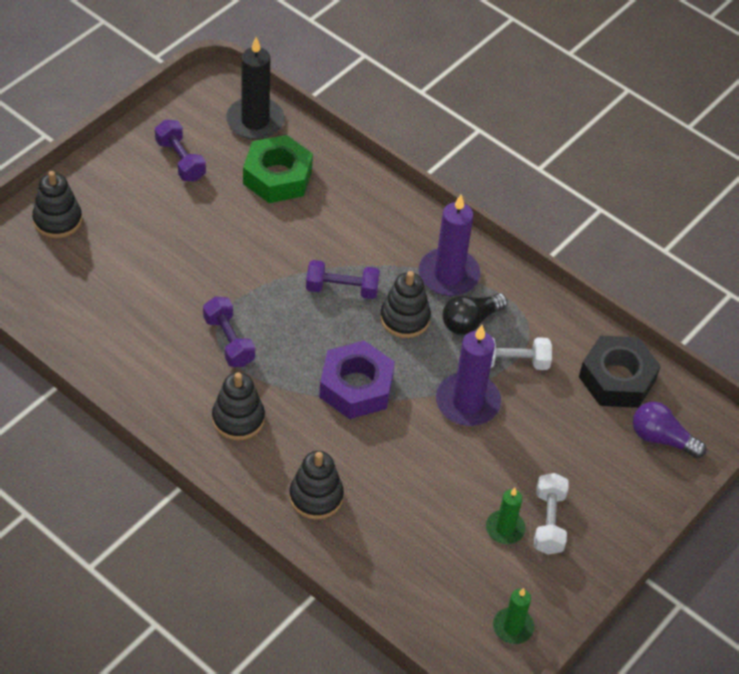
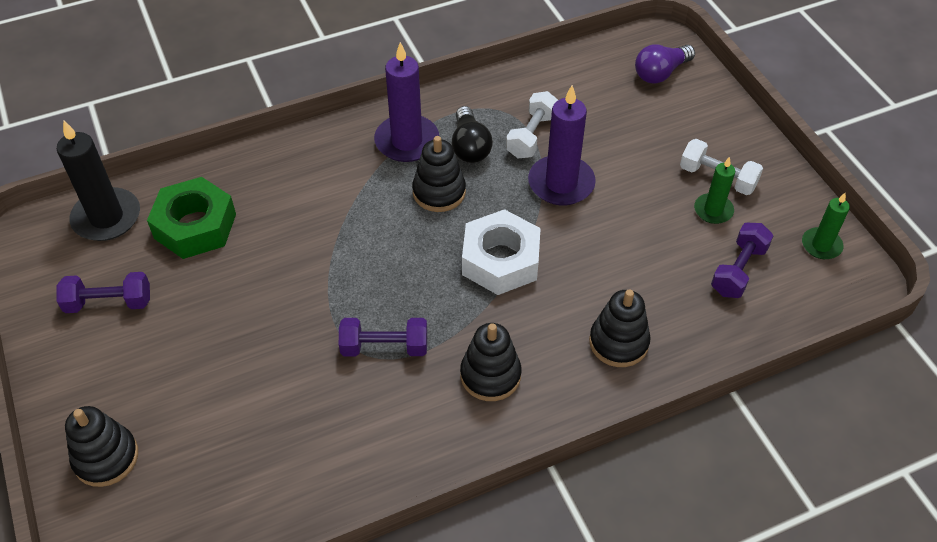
camera: 60 degrees left, 0 degrees up
(342, 289) = (374, 227): purple dumbbell -> purple dumbbell (738, 270)
(356, 387) = (500, 260): purple nut -> white nut
(617, 379) = (585, 76): black nut -> none

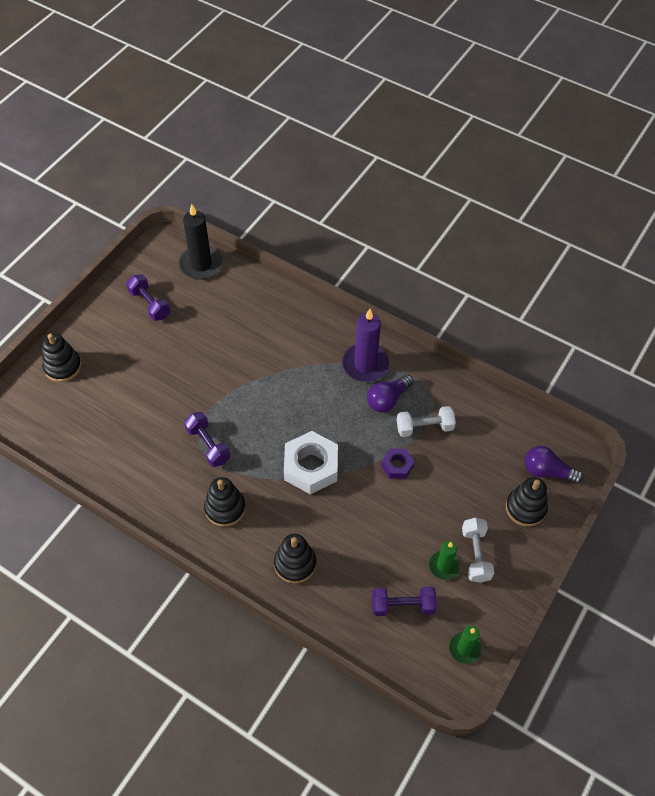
camera: 55 degrees right, 5 degrees up
(195, 226) = (224, 306): green nut -> none
(439, 192) = (338, 405): black stacking toy -> black stacking toy (525, 508)
(470, 146) = (387, 399): black light bulb -> purple light bulb
(561, 183) = (397, 466): purple candle -> purple nut

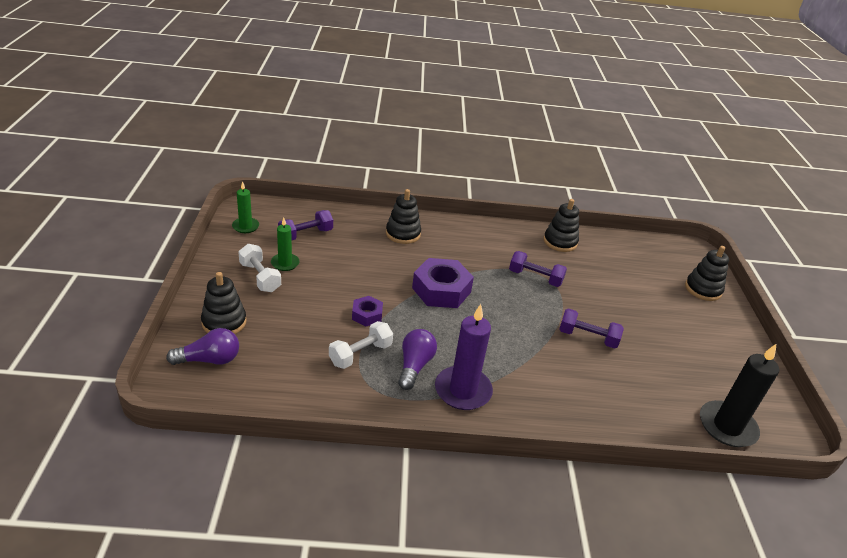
camera: 145 degrees right, 20 degrees down
(149, 304) = (714, 364): purple dumbbell -> purple dumbbell (587, 337)
(225, 508) = (481, 247): black stacking toy -> black stacking toy (560, 242)
(311, 467) = (441, 290): white nut -> purple nut

